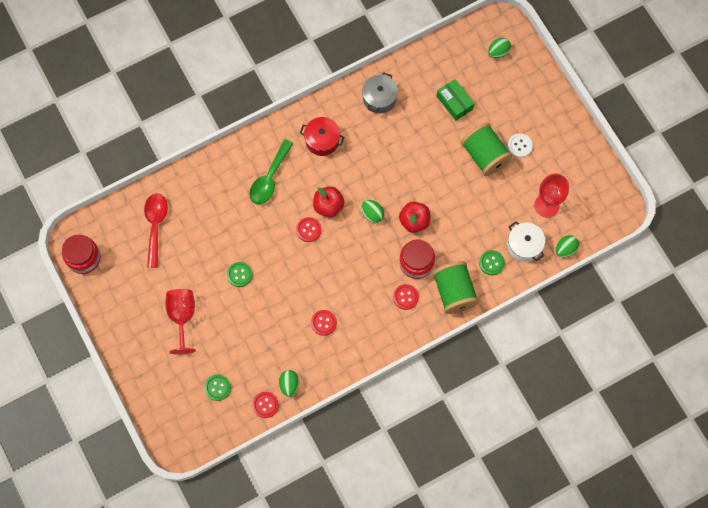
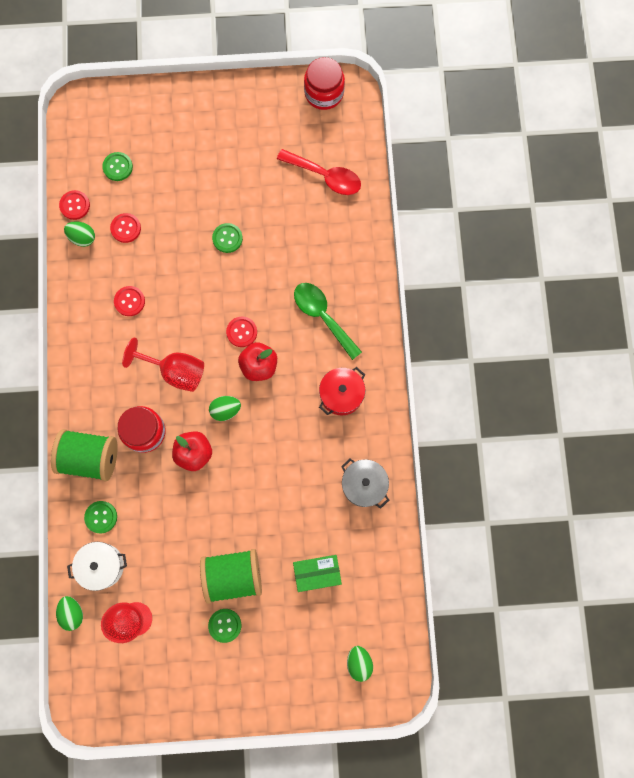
camera: 115 degrees right, 5 degrees up
(182, 317) = (210, 163): red goblet -> red goblet (175, 371)
(405, 297) = (112, 401): red button -> red button (126, 228)
(520, 146) = (225, 625): white button -> green button

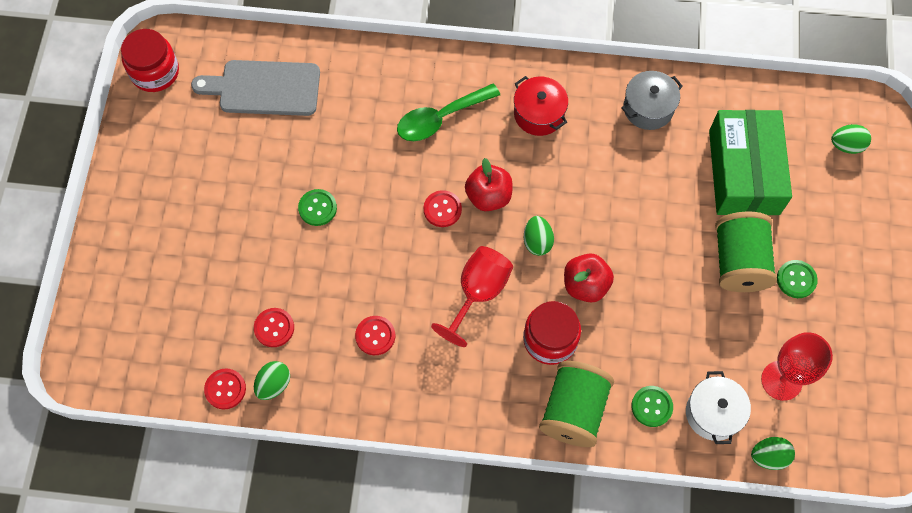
camera: 80 degrees left, 10 degrees down
(117, 167) = (185, 327): green button -> none
(317, 573) = (744, 172): green box -> green box, size x1.86
(325, 176) = (264, 88): red spoon -> grey cutting board

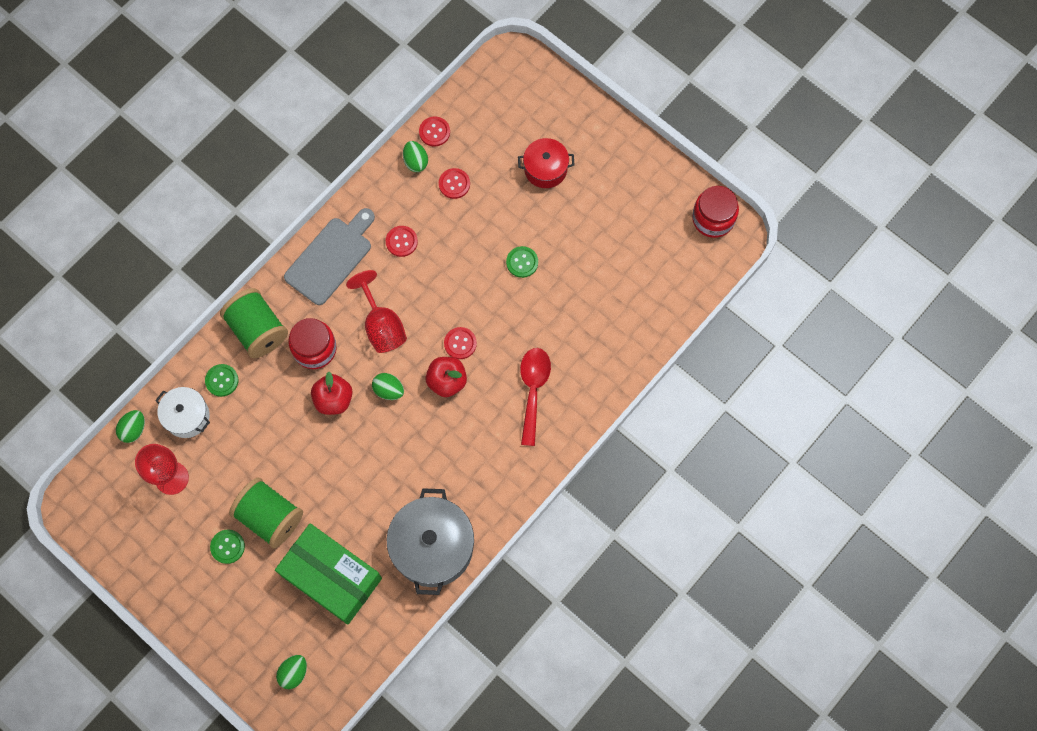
camera: 125 degrees right, 5 degrees up
(264, 88) = (646, 284): grey cutting board -> grey cutting board (331, 258)
(441, 118) = (533, 390): green spoon -> red spoon
(539, 114) = (486, 463): red pot -> red pot (545, 169)
(648, 108) = (432, 547): grey pot -> grey pot, size x1.73

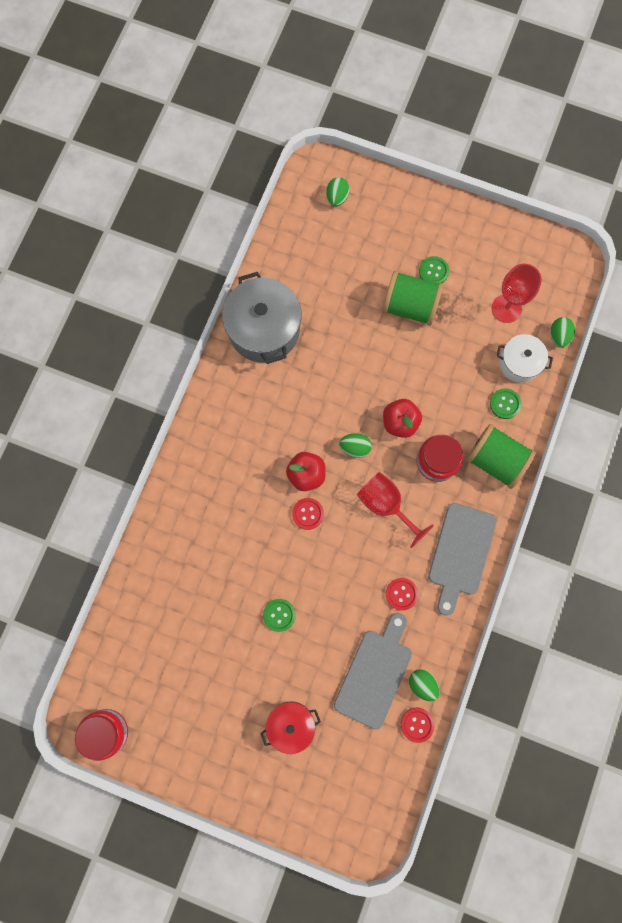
camera: 160 degrees right, 5 degrees up
(331, 577) = (338, 277): green box -> none
(454, 184) = (375, 674): red button -> grey cutting board
(533, 390) = (225, 493): red spoon -> none

